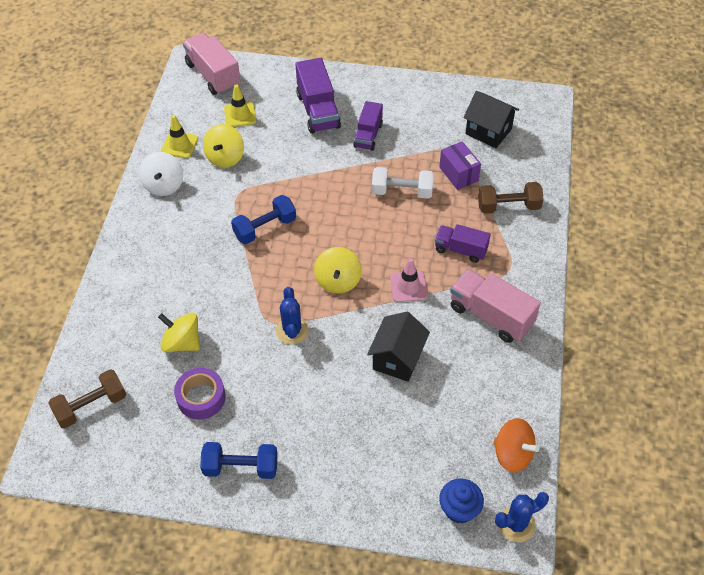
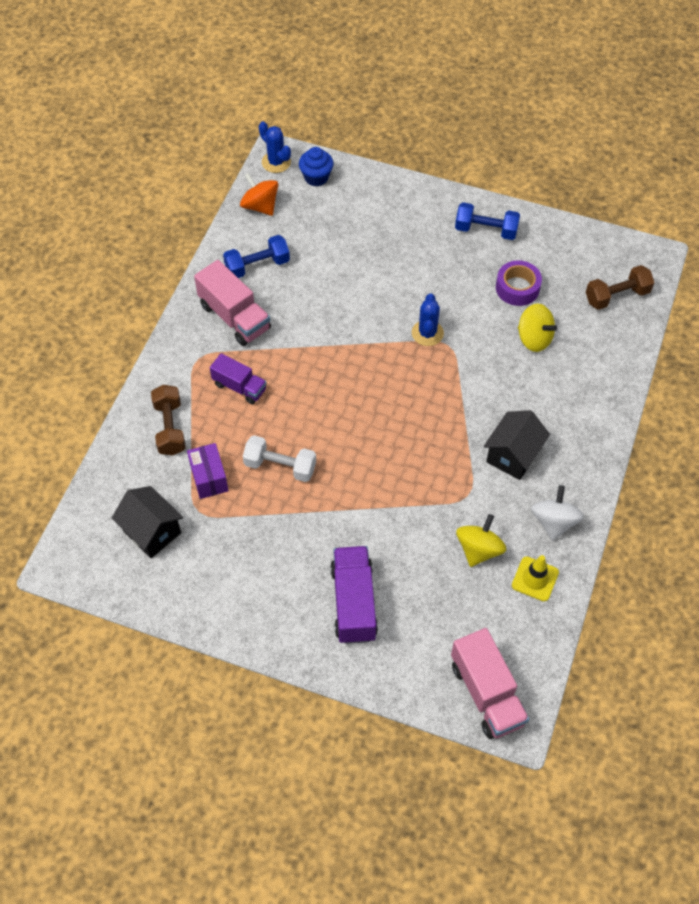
camera: 170 degrees left, 5 degrees up
(240, 115) = (455, 614): yellow traffic cone -> none
(265, 228) = (441, 446): blue dumbbell -> blue dumbbell (257, 266)
(338, 281) = (373, 374): yellow spinning top -> none
(368, 135) = (299, 552): purple truck -> none
(397, 358) = (334, 293): black house -> black house (513, 455)
(408, 286) = (304, 357): pink traffic cone -> none
(508, 206) = (170, 428): brown dumbbell -> brown dumbbell turned 75 degrees clockwise
(516, 524) = (276, 162): blue cactus -> blue cactus turned 60 degrees clockwise

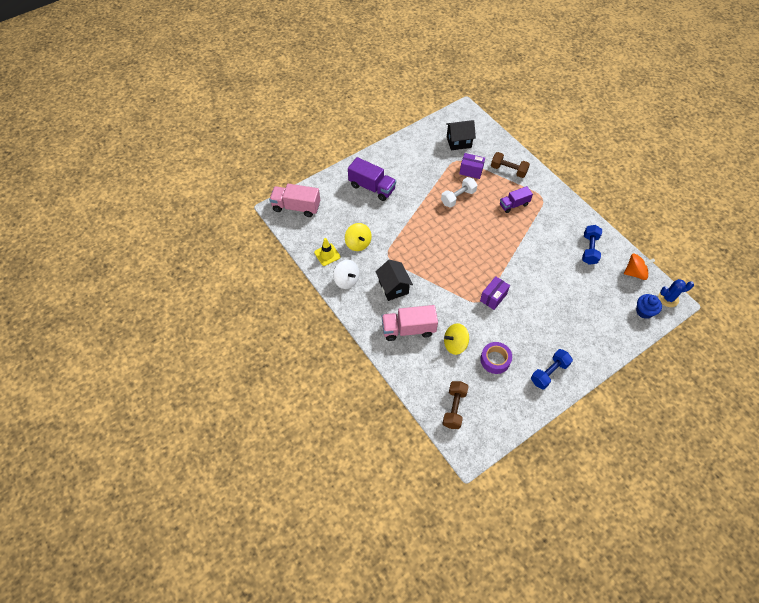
camera: 125 degrees right, 0 degrees up
(234, 317) = (559, 223): pink truck -> pink truck (408, 329)
(427, 333) = (493, 297): blue cactus -> purple box

